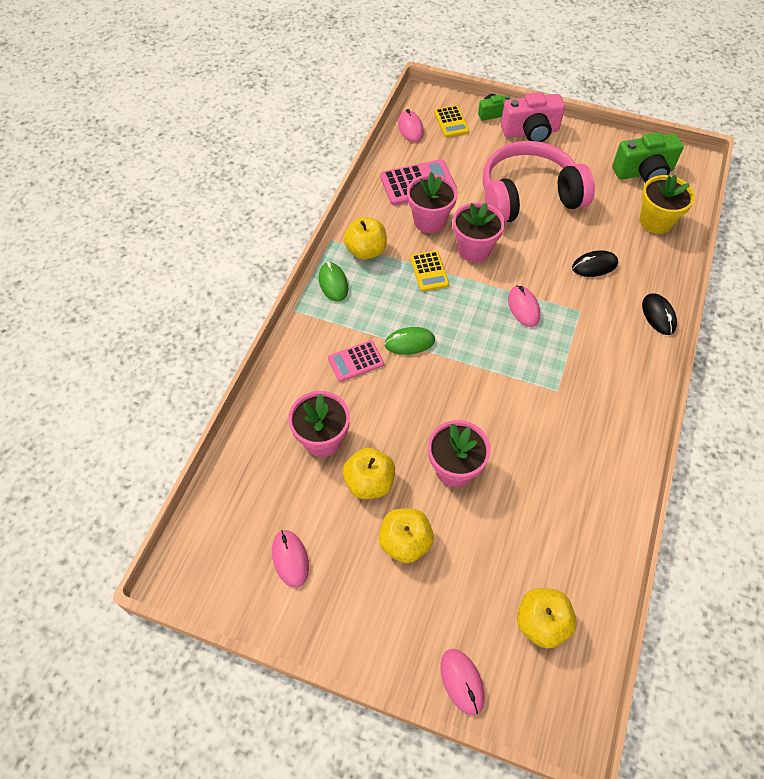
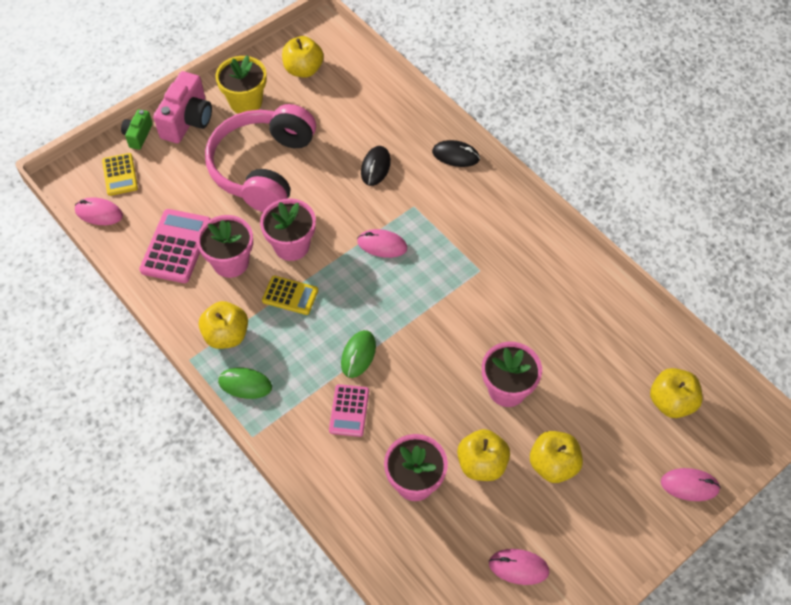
camera: 60 degrees left, 0 degrees up
(451, 122) = (120, 175): yellow calculator -> yellow calculator turned 60 degrees clockwise
(643, 173) = (303, 70): green camera -> yellow apple
(655, 221) = (362, 96): yellow flower pot -> yellow flower pot (246, 102)

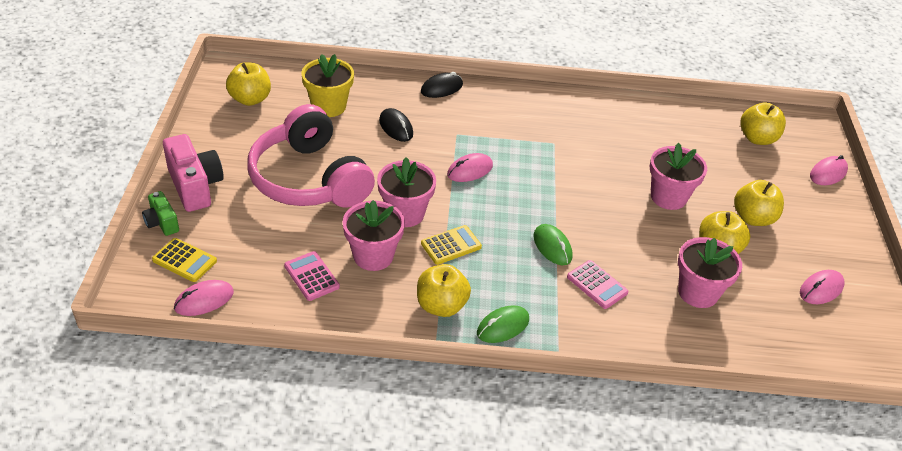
camera: 50 degrees left, 15 degrees down
(176, 246) = (311, 276): pink calculator -> pink calculator, size x0.62
(246, 102) = (230, 145): yellow flower pot -> yellow flower pot (329, 106)

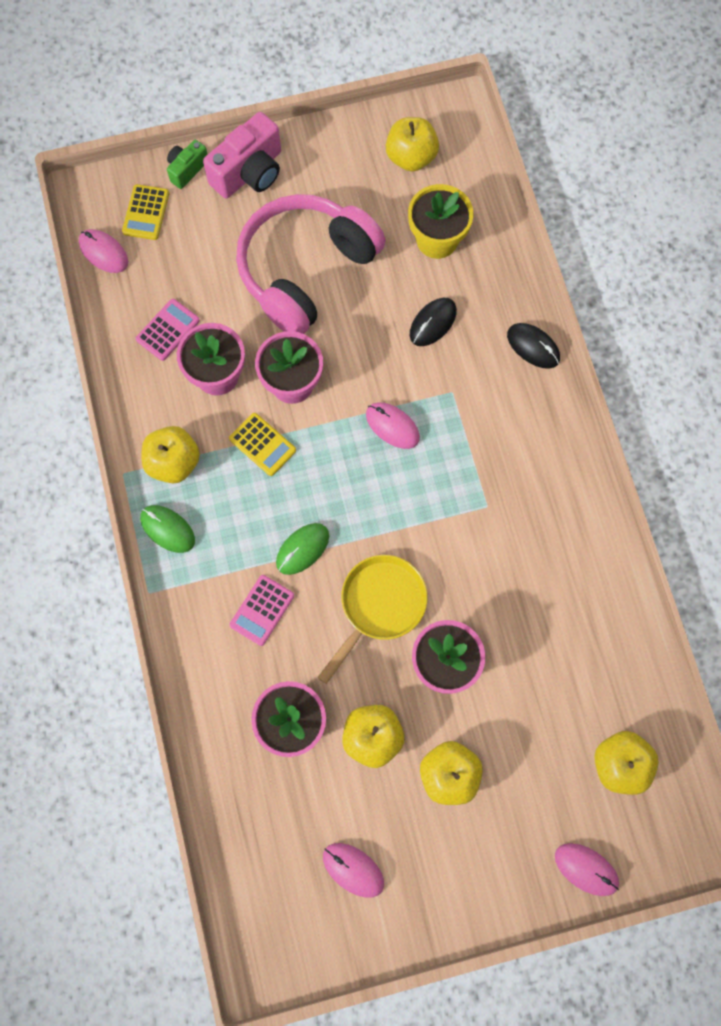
camera: 75 degrees right, 30 degrees up
(613, 217) = (379, 605): none -> yellow pan

